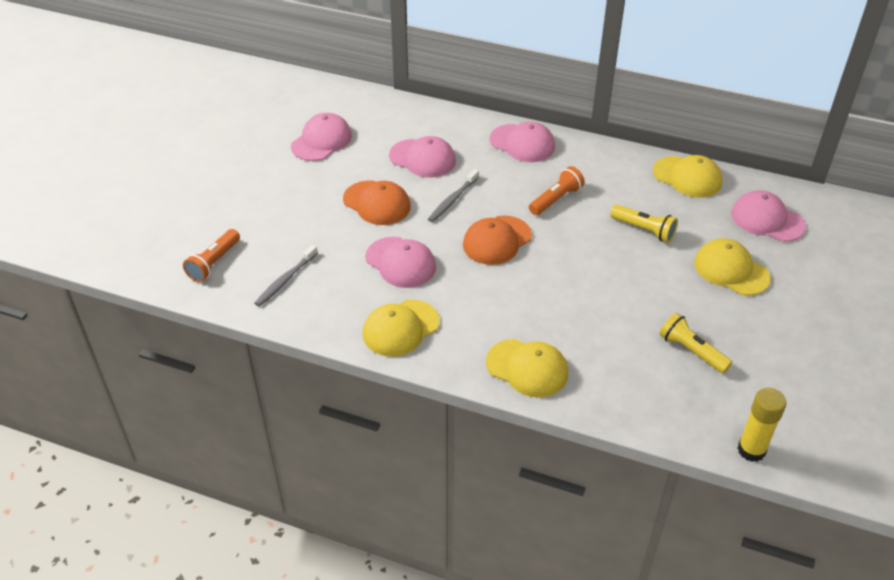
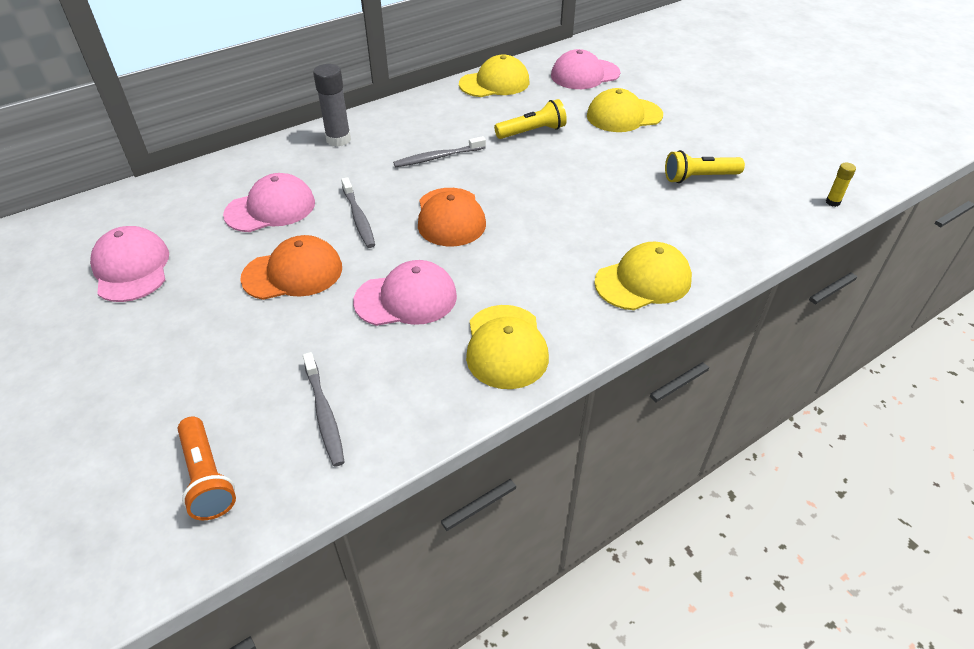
camera: 55 degrees left, 0 degrees up
(522, 143) = (338, 140): pink cap -> grey glue stick
(556, 199) = (438, 157): orange flashlight -> grey toothbrush
(751, 450) = (833, 202): yellow glue stick -> yellow glue stick, size x0.51

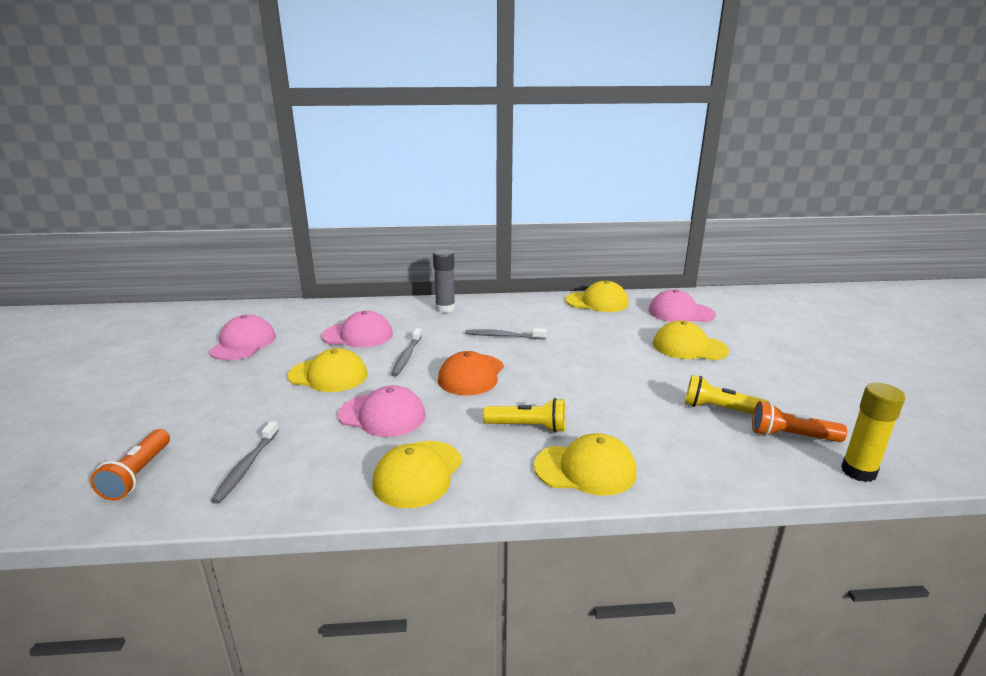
camera: 30 degrees right, 20 degrees down
(293, 273) = (328, 375): orange cap -> yellow cap
(532, 132) = (595, 339): yellow flashlight -> yellow flashlight (528, 427)
(768, 185) = (791, 436): none -> orange flashlight
(833, 202) = (858, 471): yellow glue stick -> yellow glue stick, size x1.95

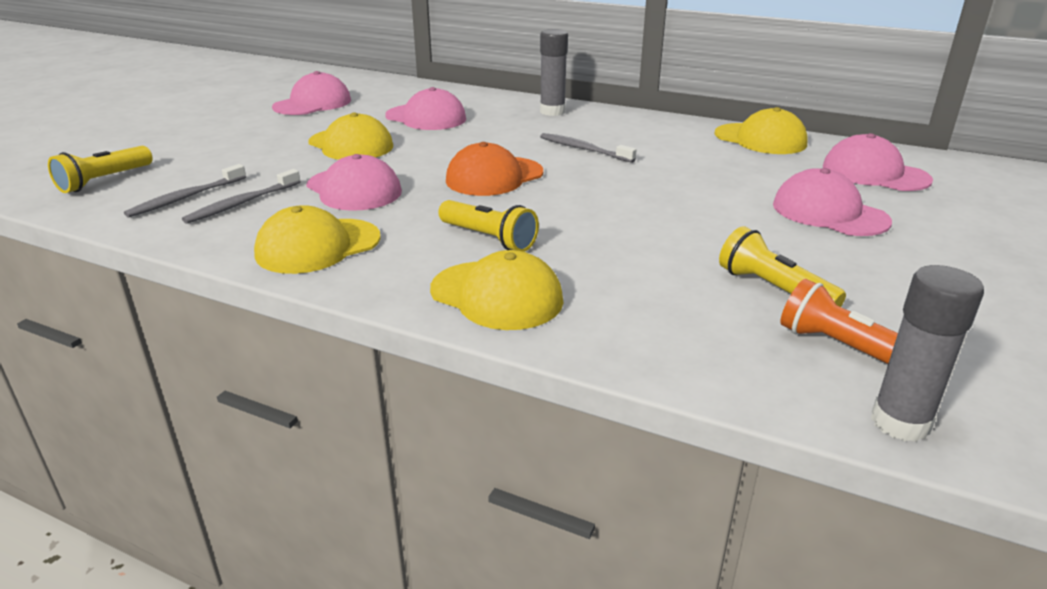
camera: 30 degrees right, 5 degrees up
(138, 474) = (104, 181): orange flashlight -> yellow flashlight
(407, 356) = (449, 145): grey toothbrush -> grey toothbrush (242, 203)
(689, 347) = (829, 213): yellow cap -> pink cap
(858, 471) = (900, 423): yellow glue stick -> grey glue stick

